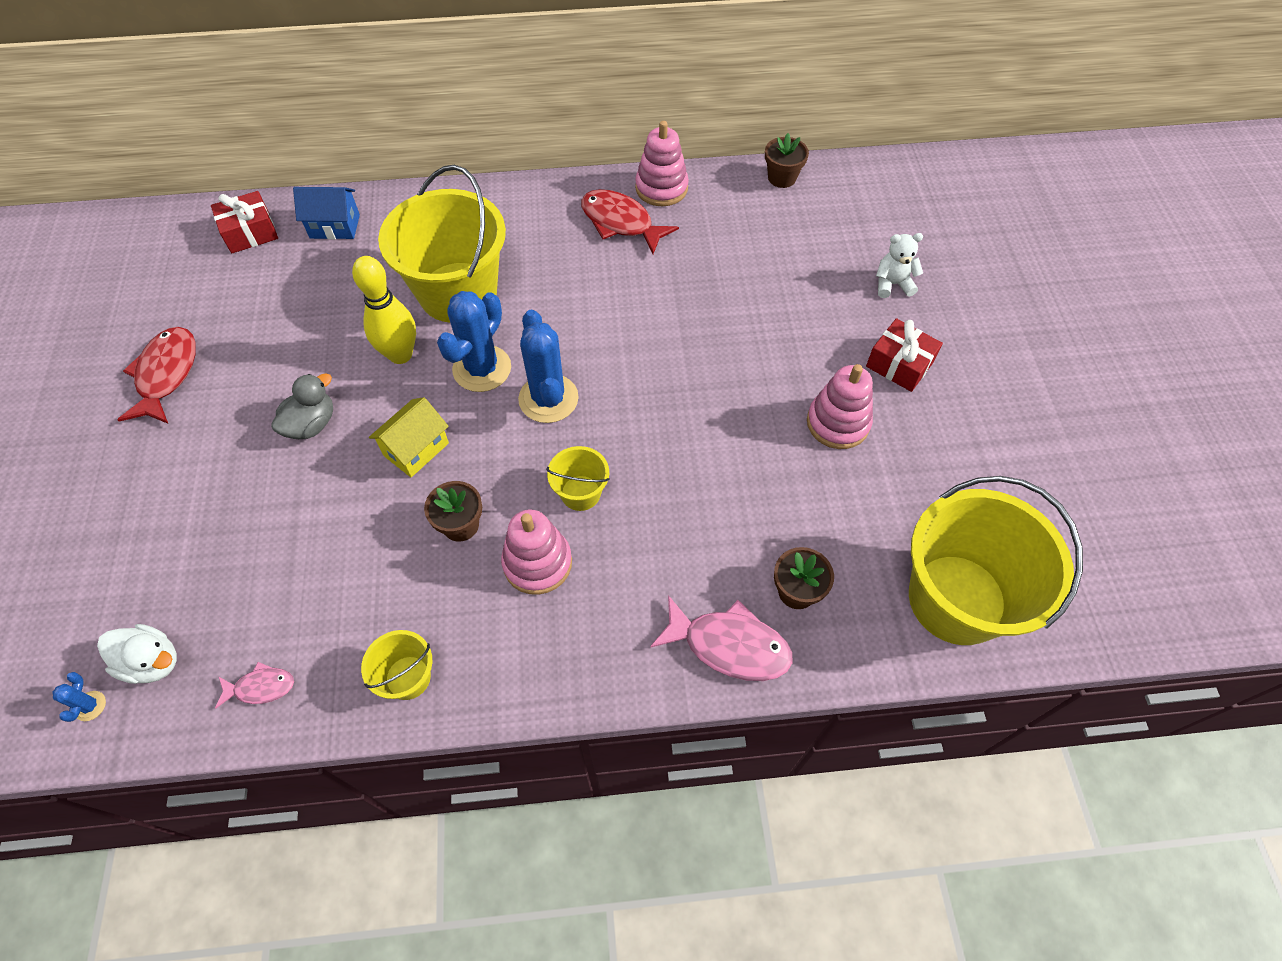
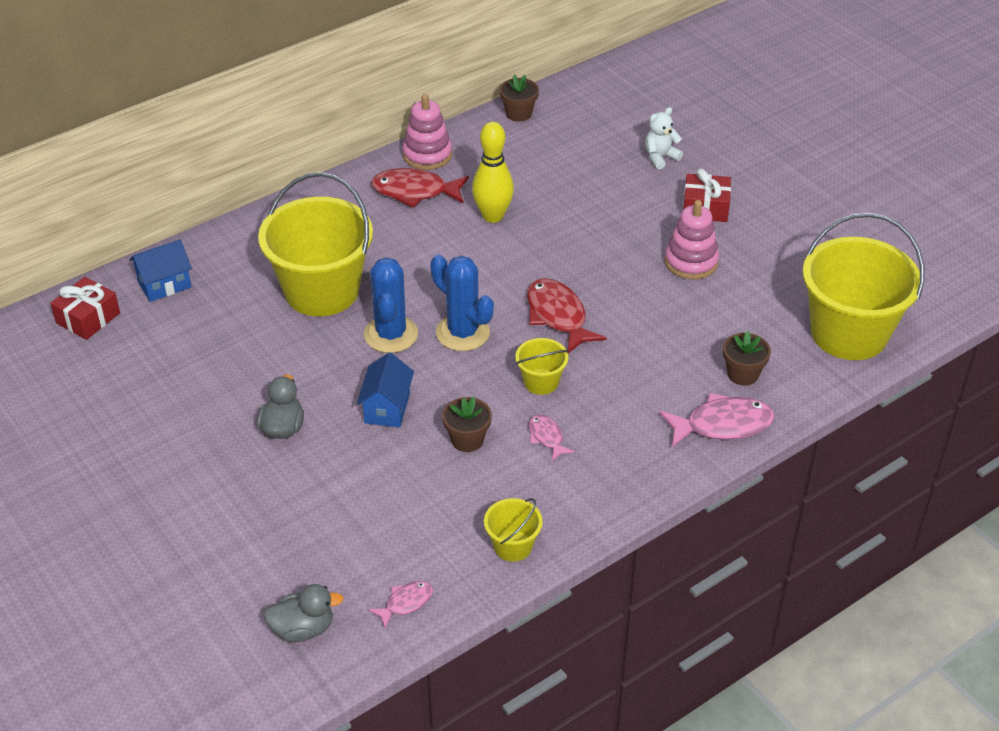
camera: 30 degrees left, 15 degrees down
(90, 706) = (279, 677): blue cactus -> none
(152, 662) = (303, 629): white duck -> grey duck
(166, 375) = (116, 447): red fish -> red fish (558, 316)
(400, 354) = (313, 352): yellow bowling pin -> yellow bowling pin (493, 216)
(416, 449) = (387, 408): yellow house -> blue house
(537, 563) = (547, 437): pink stacking toy -> pink fish

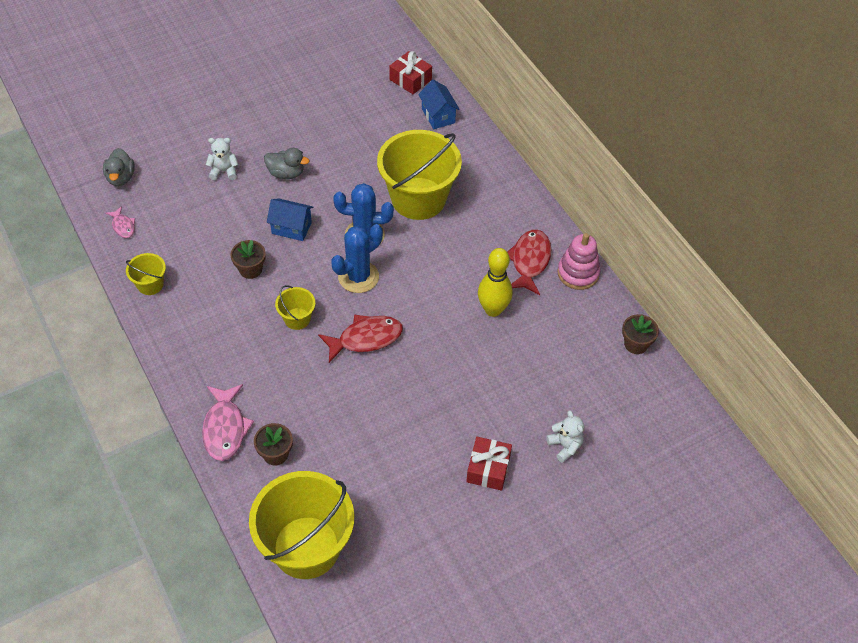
camera: 95 degrees right, 10 degrees up
(281, 500) = (224, 171): none -> white teddy bear
(547, 437) = (241, 315): pink fish -> none
(691, 262) = (416, 443): pink stacking toy -> none

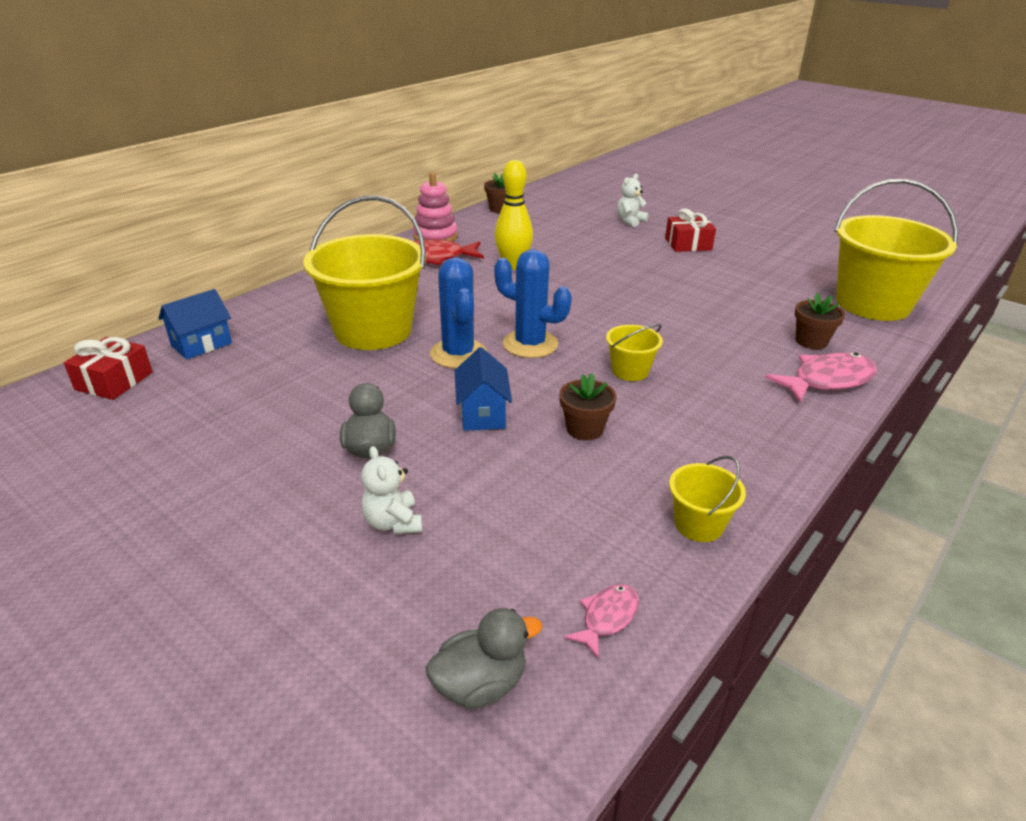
camera: 110 degrees left, 20 degrees down
(366, 338) = (613, 322): red fish -> none

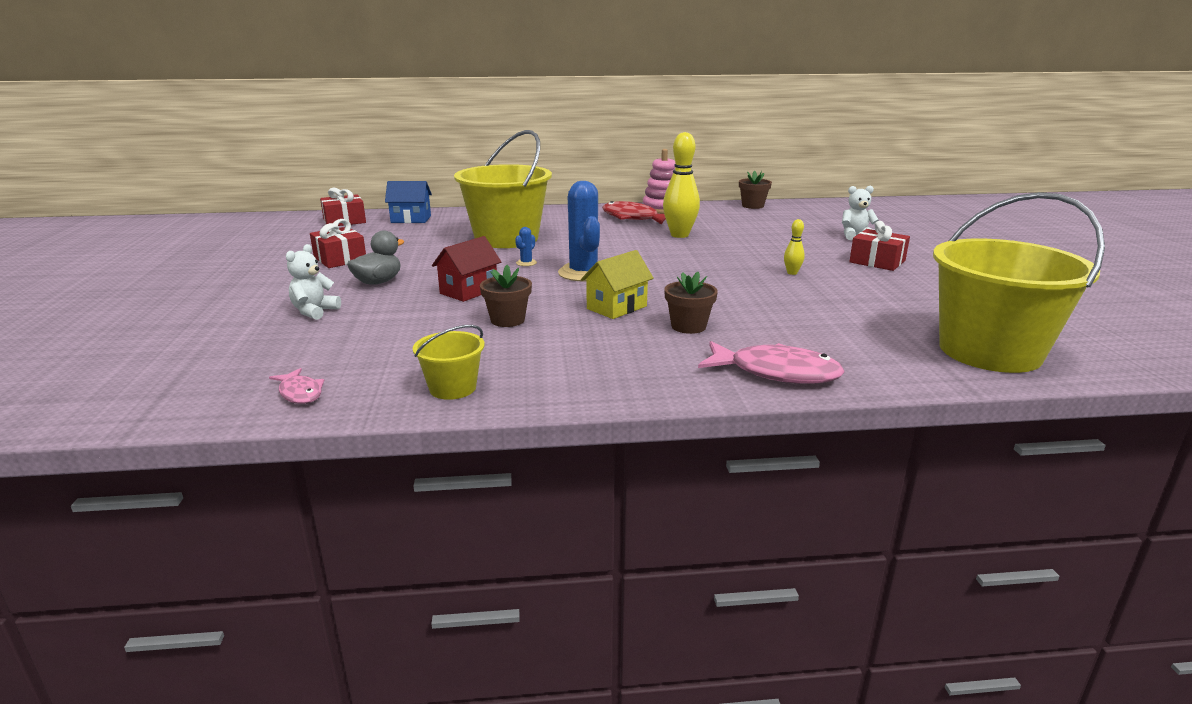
camera: 45 degrees right, 10 degrees down
(249, 439) = (340, 259): none -> red gift
(458, 354) = (526, 263): blue cactus -> blue cactus, size x0.42
(480, 684) = (194, 380): grey duck -> none
(482, 413) = (469, 291): blue house -> red house
(607, 618) = (300, 393): pink fish -> pink fish turned 60 degrees clockwise
(630, 371) = (616, 307): yellow bucket -> yellow house
(664, 278) = (792, 273): none -> yellow bowling pin
(811, 341) = (832, 348): brown flower pot -> brown flower pot (688, 326)

